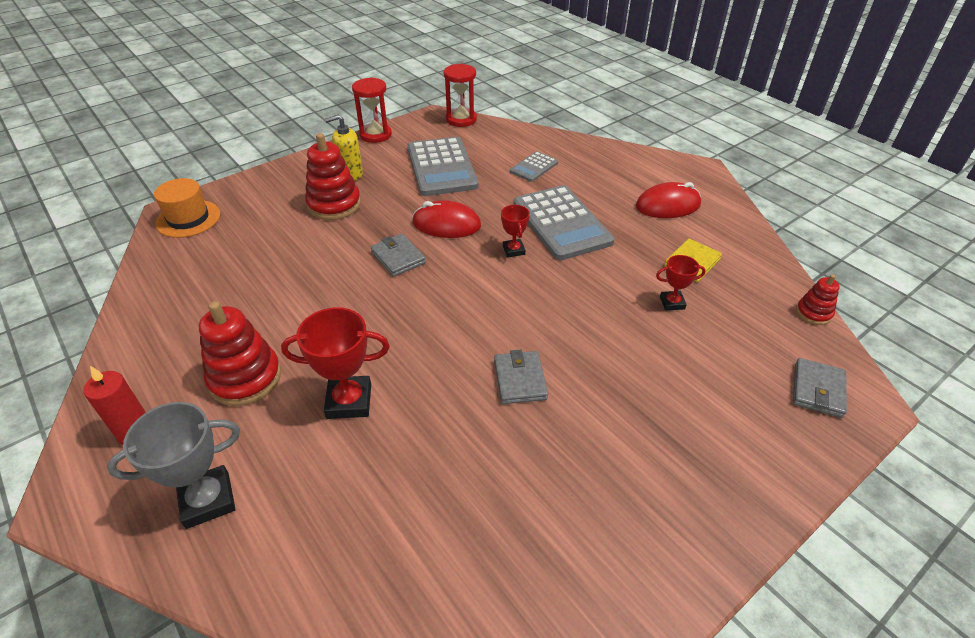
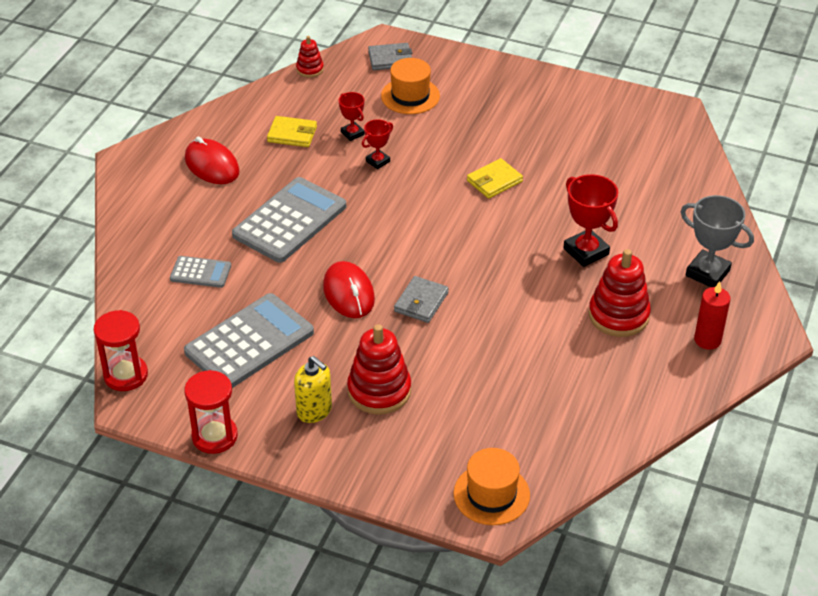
camera: 120 degrees left, 0 degrees up
(513, 250) = (353, 236): red trophy -> red trophy (378, 161)
(520, 380) = (494, 181): grey wallet -> yellow wallet
(725, 376) = (410, 96): none -> orange hat

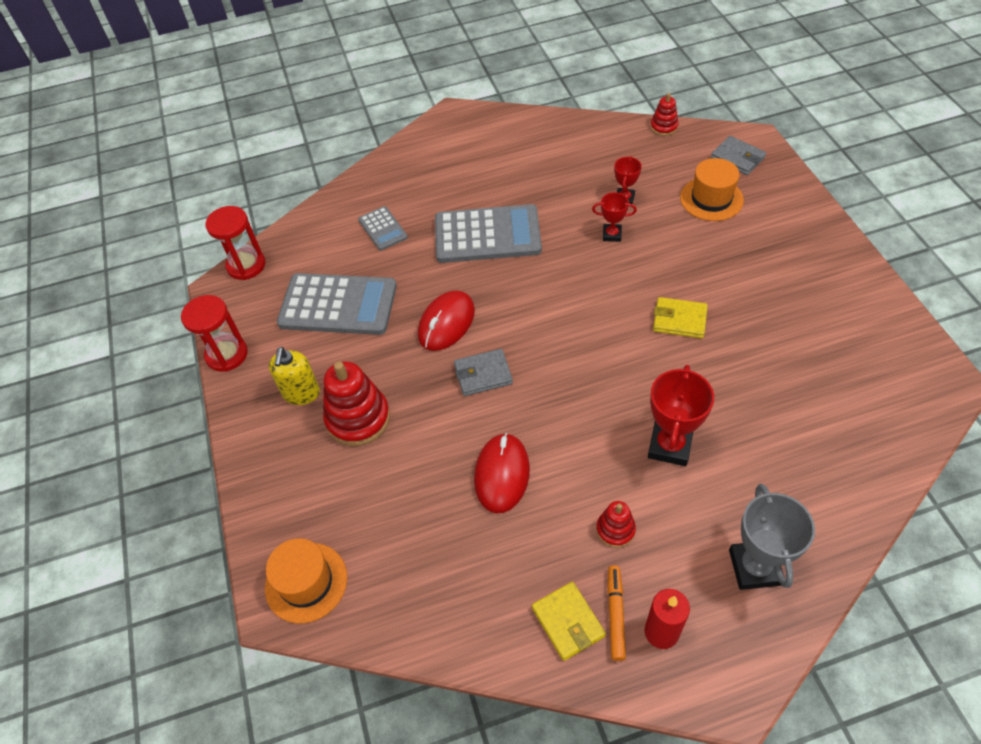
camera: 55 degrees right, 10 degrees up
(212, 165) = (497, 155): red mouse -> red mouse (502, 474)
(292, 134) = (581, 169): yellow wallet -> yellow wallet (568, 622)
(618, 315) = (615, 530): red stacking toy -> red stacking toy, size x0.54
(676, 353) = (615, 614): none -> orange marker

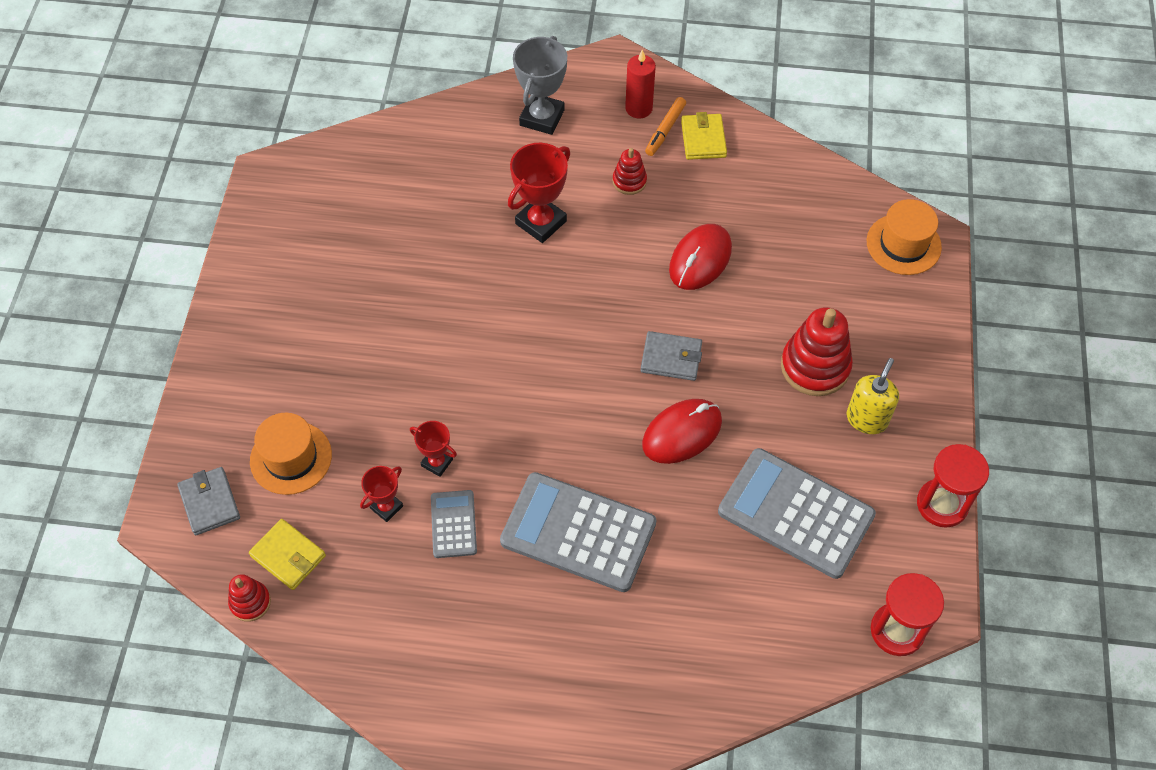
camera: 160 degrees left, 5 degrees up
(382, 229) = (702, 606): grey calculator -> grey calculator (453, 524)
(679, 320) = (444, 329): yellow wallet -> yellow wallet (288, 556)

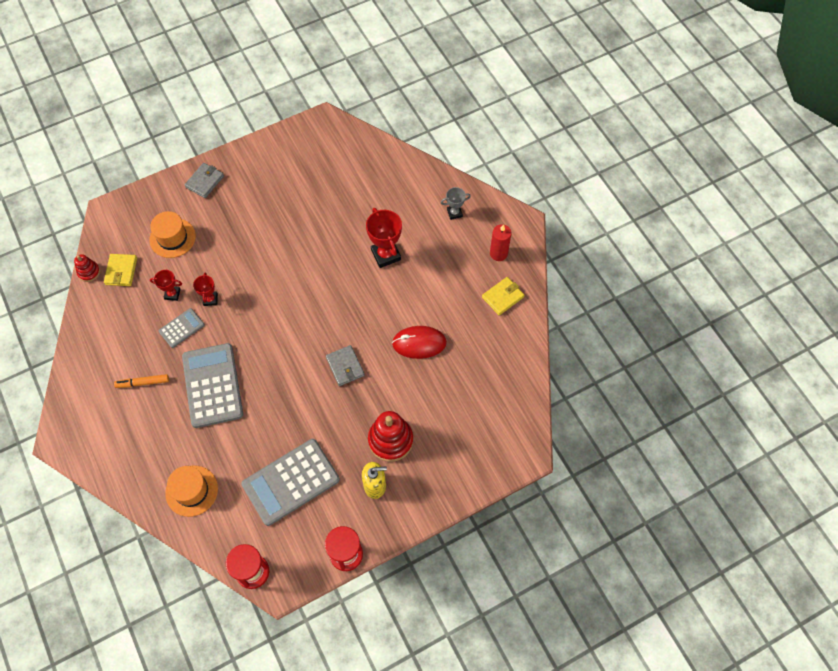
camera: 55 degrees right, 5 degrees up
(209, 503) = (128, 222): grey wallet -> grey wallet (205, 182)
(541, 222) = (385, 255): red trophy -> red trophy turned 60 degrees clockwise
(542, 117) = (454, 213): grey trophy -> grey trophy, size x0.57
(629, 181) = (445, 279): red stacking toy -> none
(665, 130) = (493, 275): orange marker -> orange marker (143, 383)
(682, 433) = (302, 399): red mouse -> none
(795, 513) = (291, 482): grey calculator -> grey calculator turned 120 degrees counterclockwise
(903, 244) = (509, 441): orange hat -> orange hat (191, 491)

